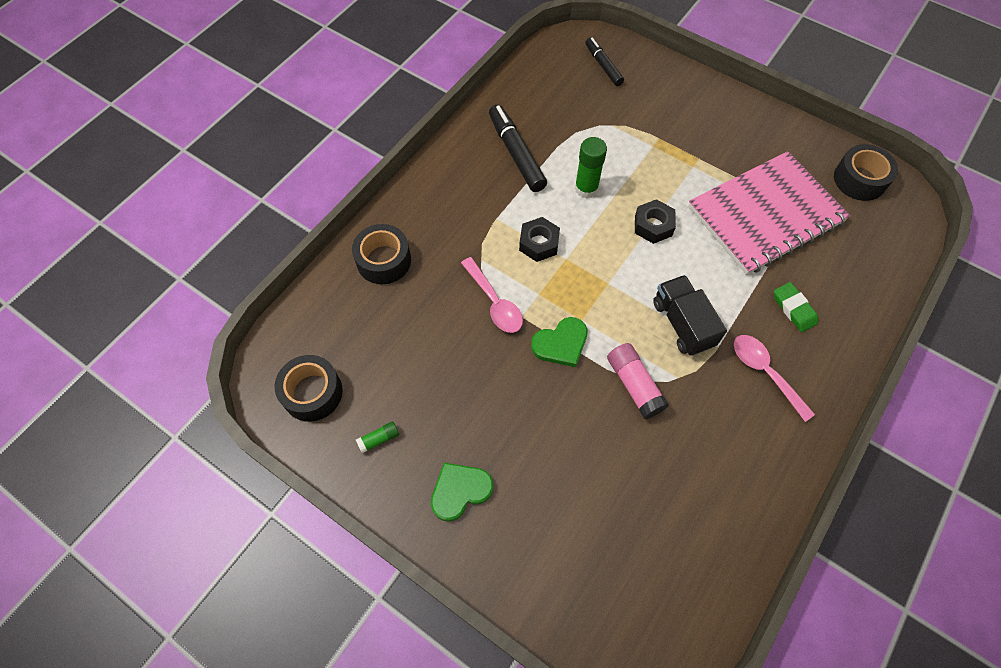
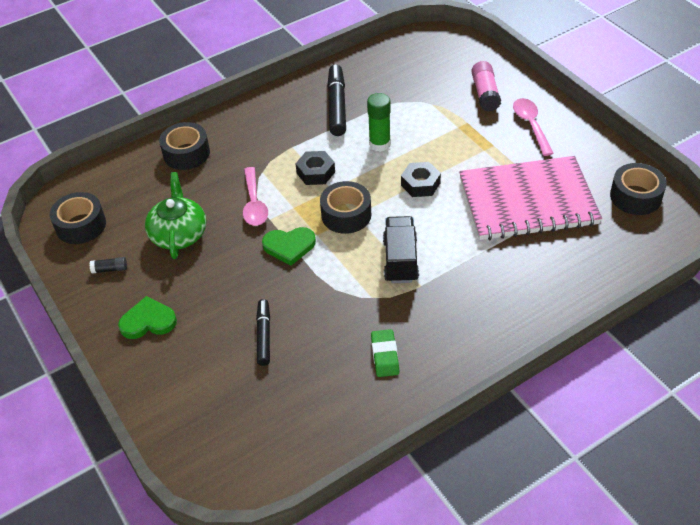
camera: 25 degrees right, 15 degrees down
(379, 439) = (110, 269): green glue stick -> black glue stick
(432, 367) = (179, 234): none -> green teapot
(598, 286) = (346, 215): none -> black tape
(603, 66) = (451, 59): black marker -> black marker (264, 335)
(634, 385) = (331, 291): pink glue stick -> pink glue stick (485, 94)
(765, 373) = (450, 315): pink spoon -> pink spoon (531, 125)
(794, 309) = (507, 276): green eraser -> green eraser (385, 355)

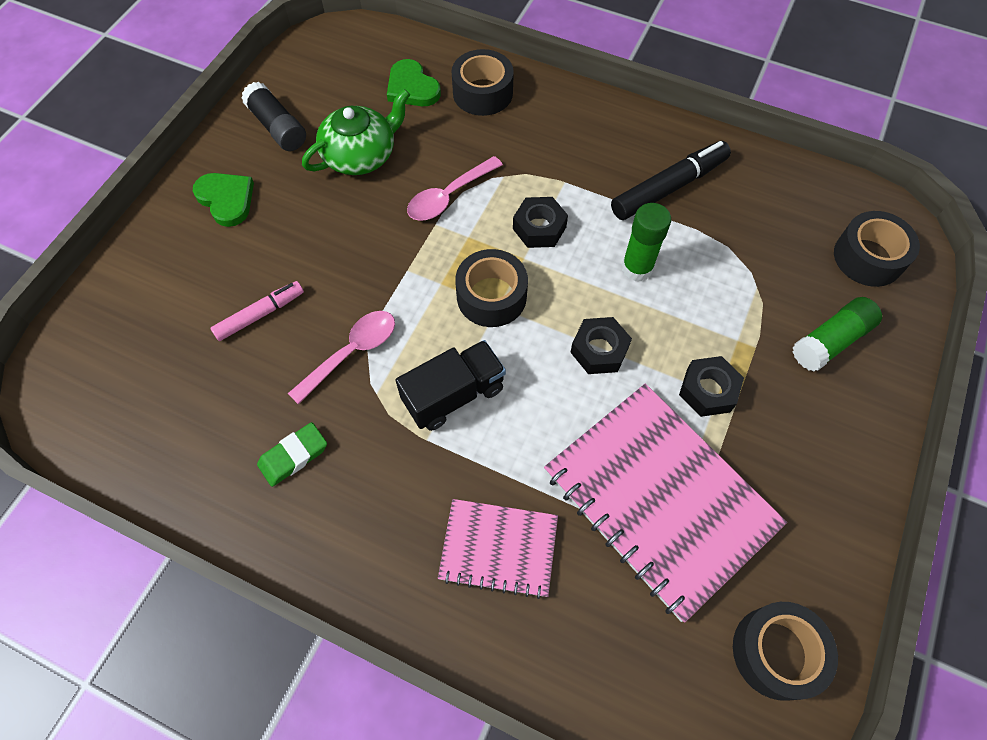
camera: 55 degrees right, 15 degrees up
(81, 225) = (322, 69): black tape -> black tape (868, 257)
(110, 269) = (278, 127): black glue stick -> black glue stick, size x1.86
(264, 335) = (260, 315): black marker -> pink marker
(289, 246) = (405, 266): green heart -> green heart (412, 87)
(479, 152) = (708, 390): none -> black nut
(485, 94) = (830, 341): pink glue stick -> green glue stick
(512, 280) = (498, 548): none -> pink notebook
(531, 125) = (814, 431): pink spoon -> pink spoon (351, 353)

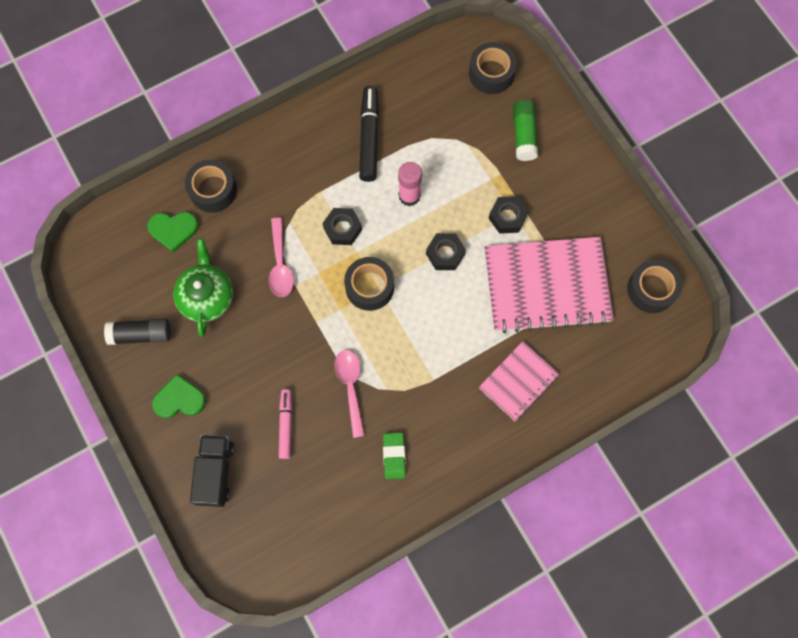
camera: 55 degrees left, 10 degrees up
(453, 394) = (417, 348): black truck -> black truck (215, 473)
(637, 268) = (409, 196): green glue stick -> pink glue stick

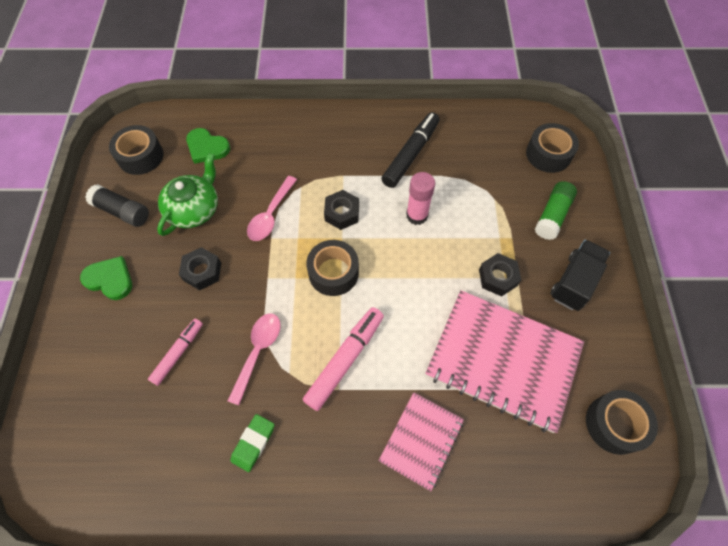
camera: 30 degrees right, 10 degrees down
(213, 190) = (258, 134): black tape -> black tape (140, 156)
(215, 473) = (88, 360): black truck -> black truck (574, 282)
(424, 354) = (345, 360): none -> pink marker
(445, 254) = (420, 280): black nut -> black nut (202, 271)
(518, 381) = (421, 440): pink notebook -> pink notebook turned 45 degrees counterclockwise

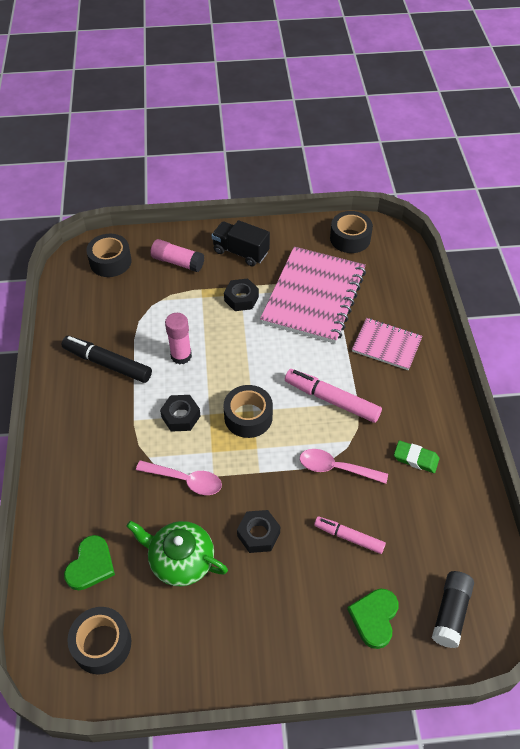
camera: 95 degrees left, 10 degrees down
(110, 279) = (277, 630): green heart -> green heart (374, 618)
(122, 211) = (187, 642): black glue stick -> black glue stick (450, 612)
(552, 215) = (177, 262): green glue stick -> pink glue stick

